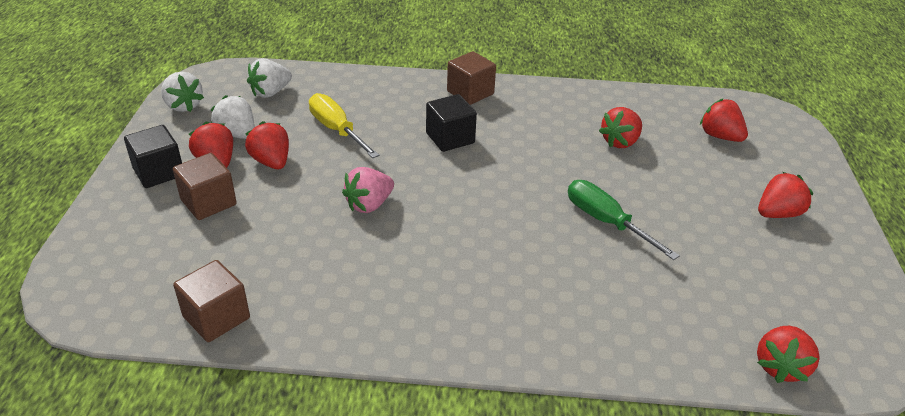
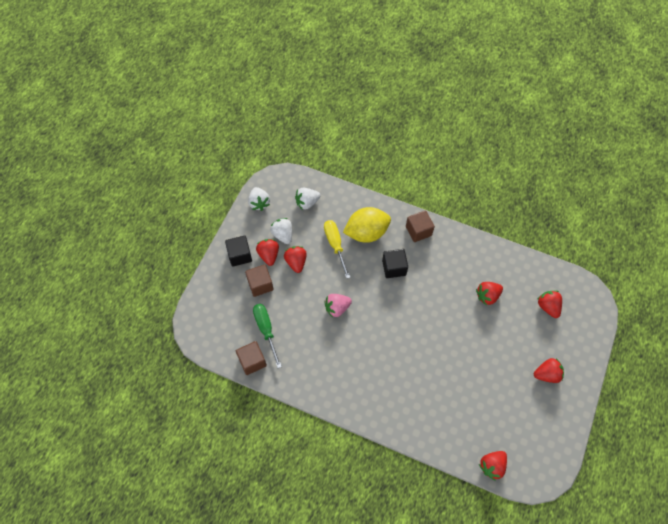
camera: 20 degrees right, 25 degrees up
(385, 108) = (366, 232): none -> yellow lemon
(606, 222) = (452, 354): green screwdriver -> green screwdriver (266, 330)

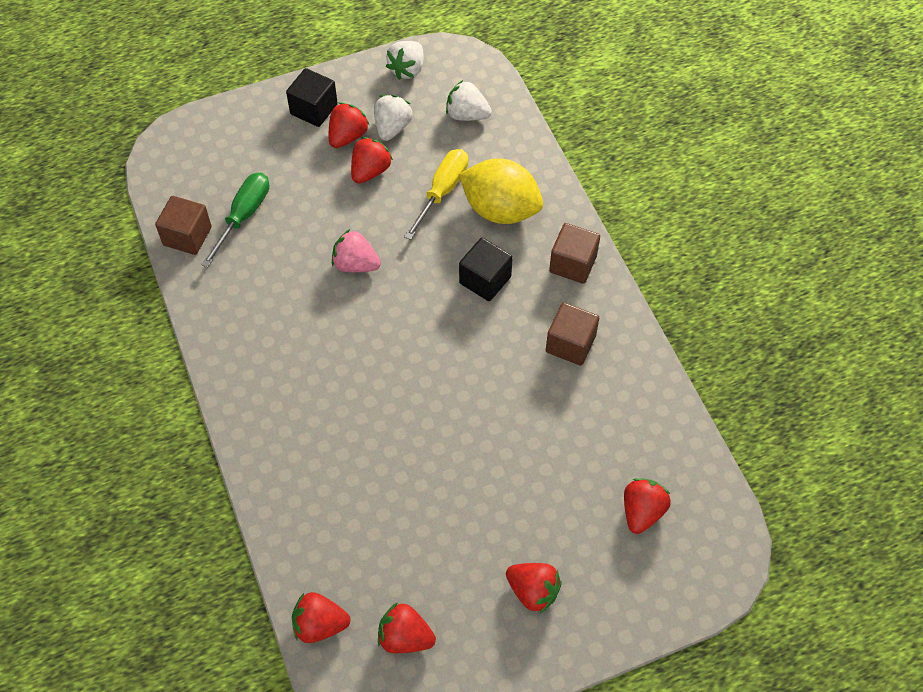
camera: 45 degrees right, 5 degrees down
(260, 284) = (298, 161): brown cube -> brown cube (570, 344)
(487, 296) = (570, 421): red strawberry -> red strawberry (405, 637)

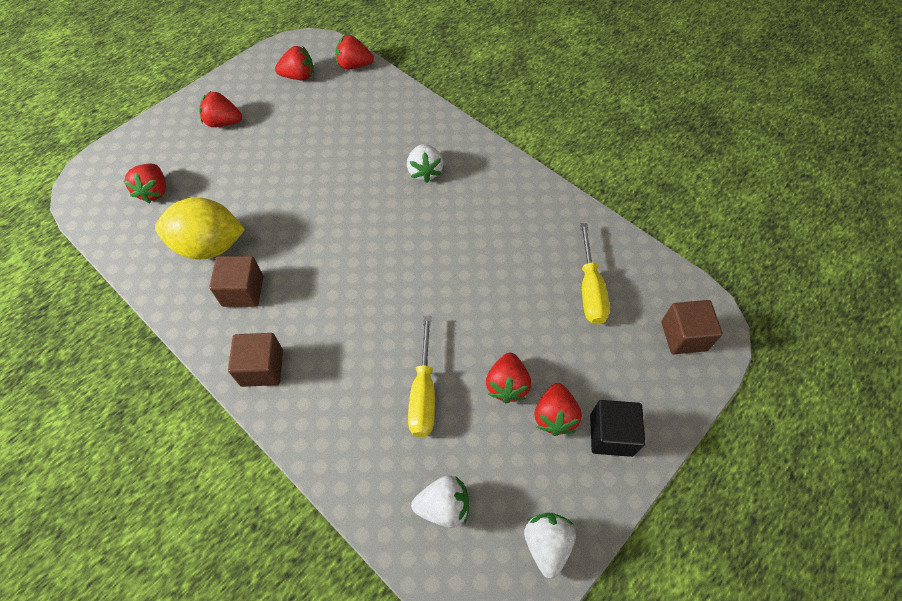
camera: 155 degrees right, 0 degrees up
(187, 236) = (621, 253): brown cube -> brown cube (684, 336)
(243, 216) = (590, 289): green screwdriver -> yellow screwdriver
(319, 624) = (354, 65): red strawberry -> red strawberry turned 150 degrees counterclockwise
(355, 264) = (464, 286): pink strawberry -> none
(392, 127) = (515, 449): white strawberry -> white strawberry (425, 172)
(485, 280) = (341, 318): black cube -> none
(500, 209) = (355, 397): yellow lemon -> yellow lemon (210, 246)

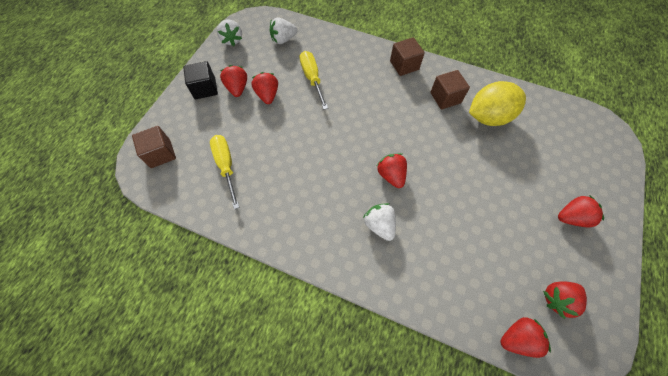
camera: 160 degrees right, 5 degrees up
(154, 191) = (559, 141): red strawberry -> red strawberry (391, 175)

